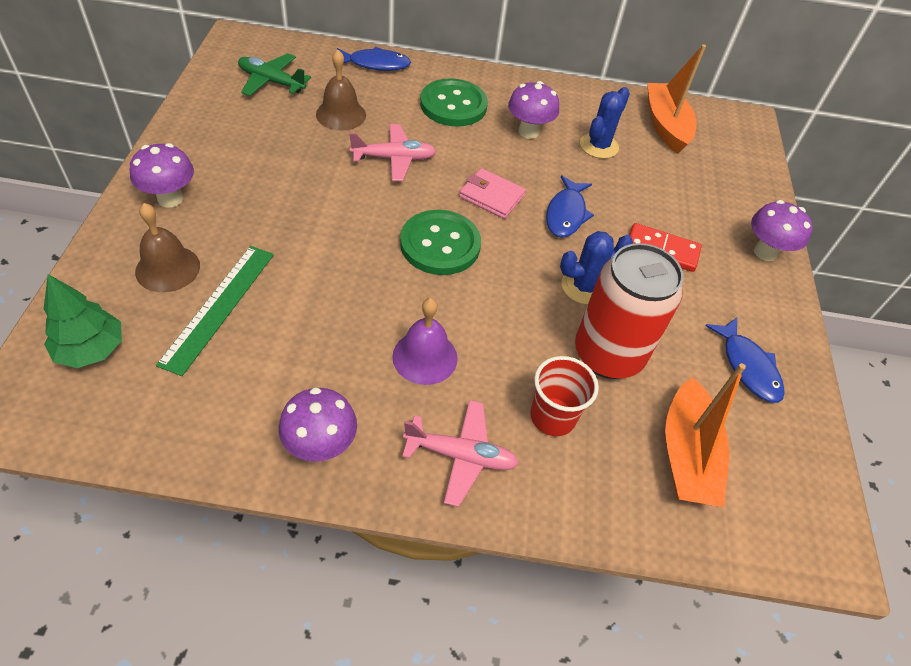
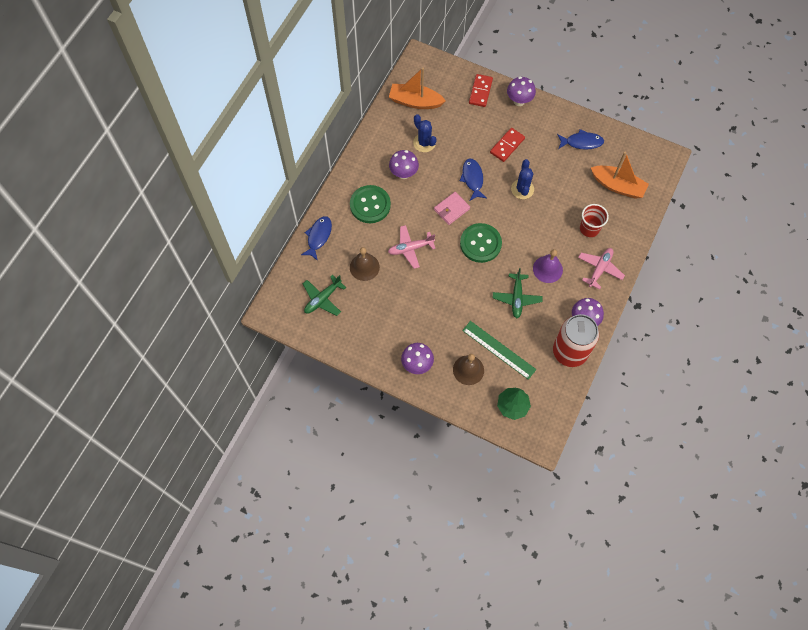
camera: 65 degrees left, 15 degrees up
(342, 316) = (516, 298): none -> green plane
(394, 159) = (410, 248): pink plane -> pink plane turned 120 degrees counterclockwise
(566, 214) = (472, 179): blue fish -> blue fish turned 135 degrees counterclockwise
(608, 354) = (563, 195): red can -> red can (570, 352)
(743, 198) = (480, 91): none -> red domino

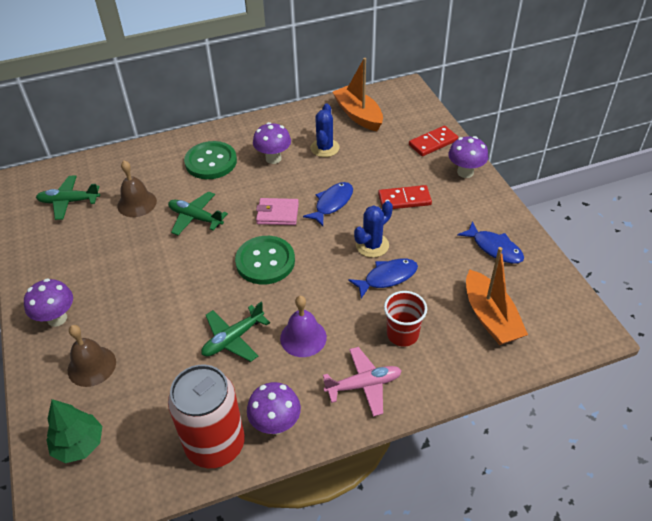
camera: 45 degrees right, 20 degrees down
(318, 237) = (136, 156): blue fish -> blue fish (387, 277)
(410, 248) = (195, 218): pink plane -> green plane
(498, 350) = (146, 373): green ruler -> none

